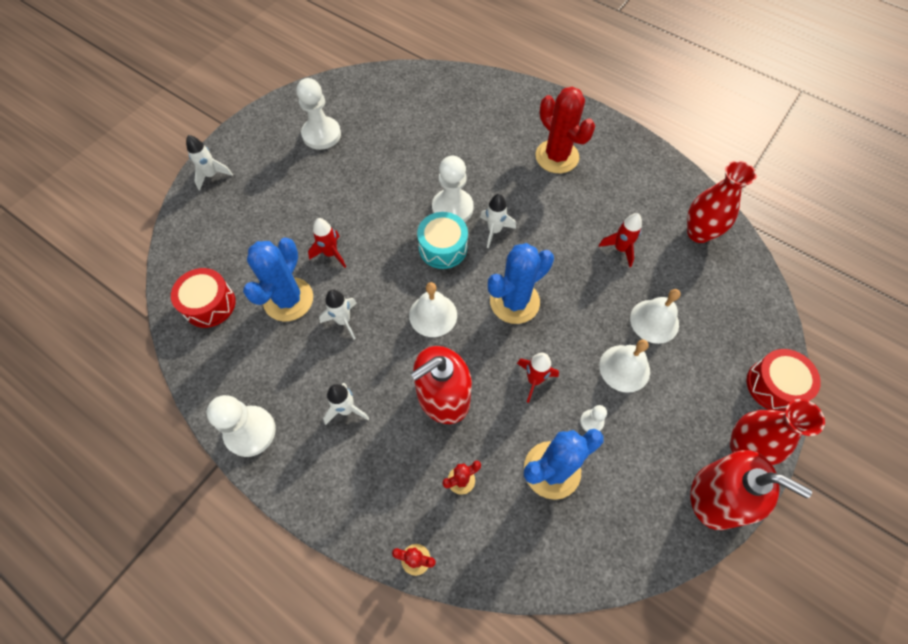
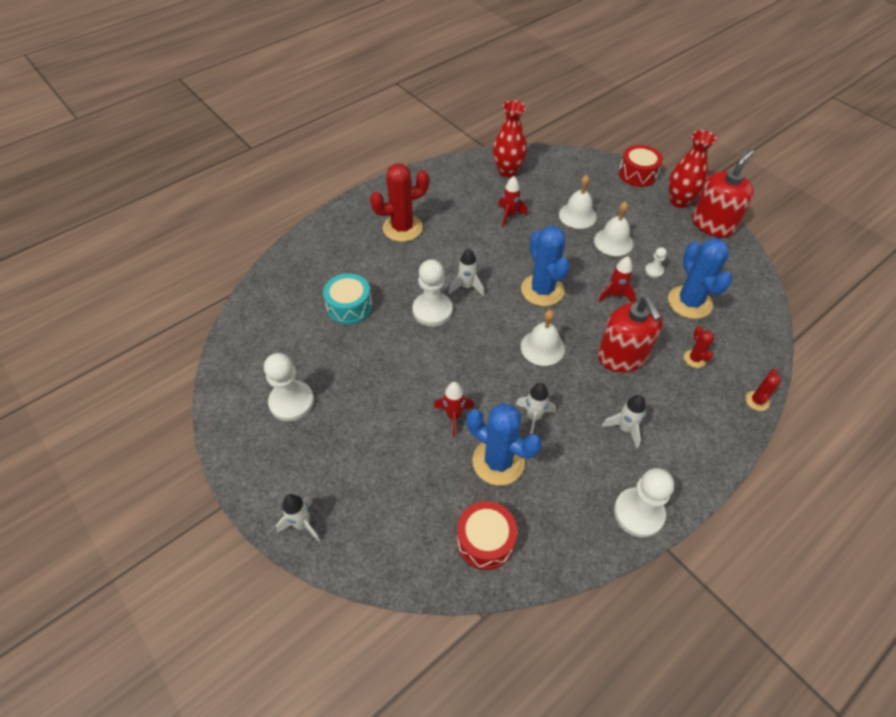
camera: 75 degrees left, 10 degrees down
(443, 247) = (474, 326): turquoise drum -> turquoise drum (349, 307)

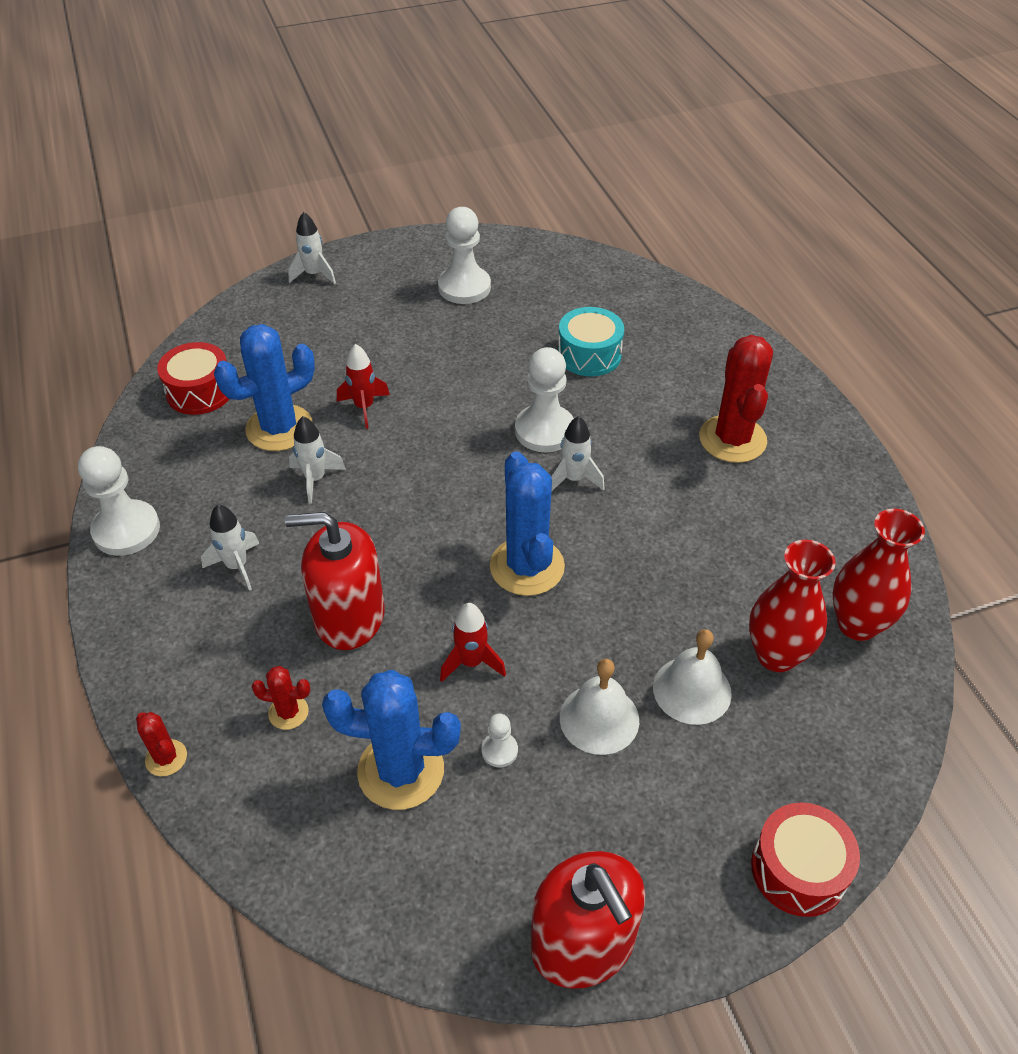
camera: 110 degrees right, 5 degrees down
(509, 216) = (722, 583): red rocket -> none
(542, 290) = (527, 567): blue cactus -> blue cactus turned 75 degrees clockwise
(542, 347) = (417, 527): white bell -> none
(679, 201) = (680, 912): red vase -> red vase (776, 655)

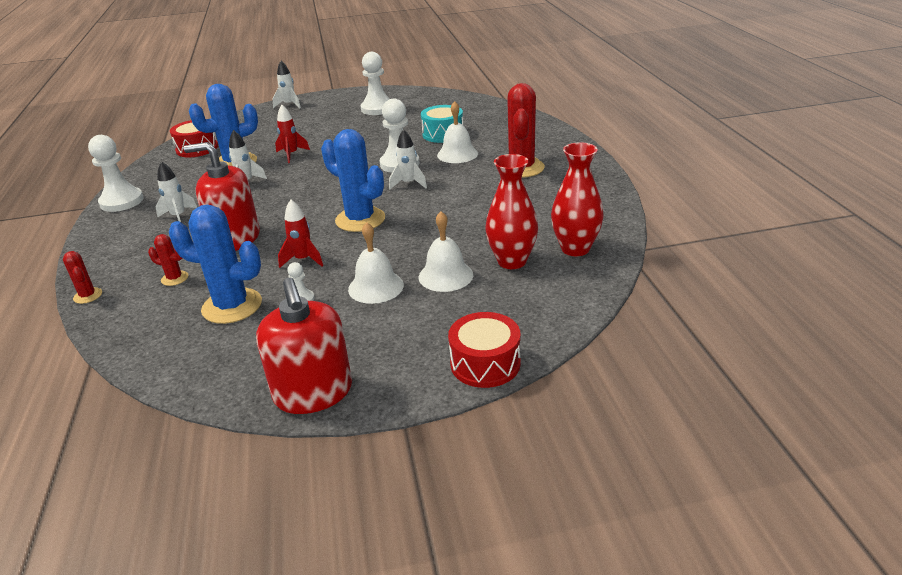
camera: 10 degrees right, 15 degrees down
(527, 567) = (360, 220): blue cactus -> blue cactus turned 45 degrees counterclockwise
(626, 406) = (457, 154): none -> white bell

